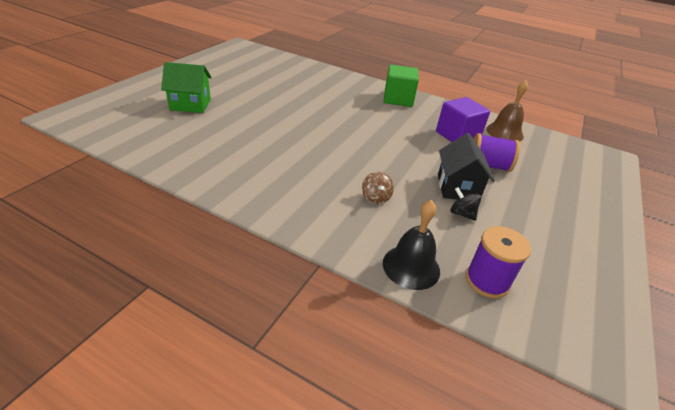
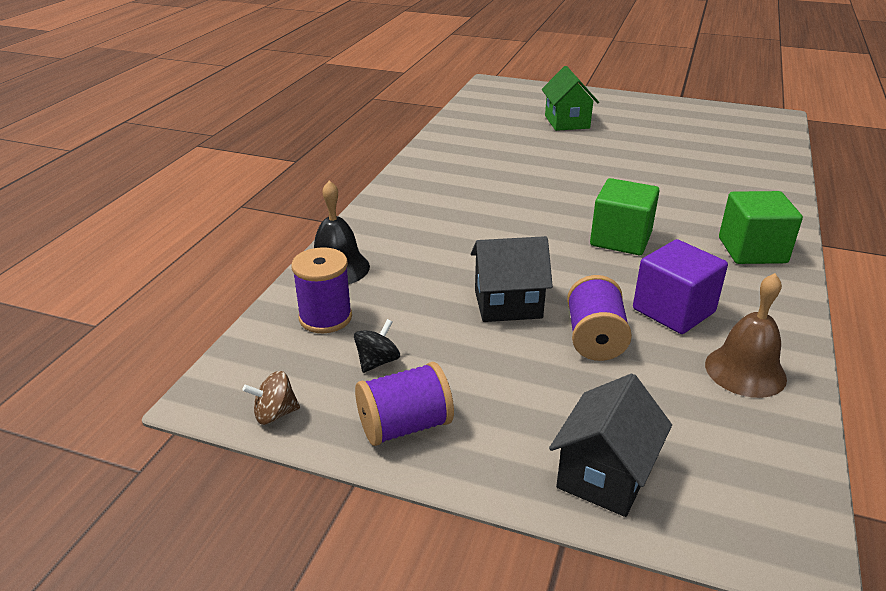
camera: 85 degrees right, 5 degrees down
(375, 198) = (449, 242): brown spinning top -> brown spinning top (275, 414)
(381, 130) = (620, 239): none -> green cube
(462, 214) = (446, 305): black spinning top -> black spinning top (377, 362)
(593, 252) = (405, 426): none -> purple spool
(596, 189) = (604, 475): none -> black house

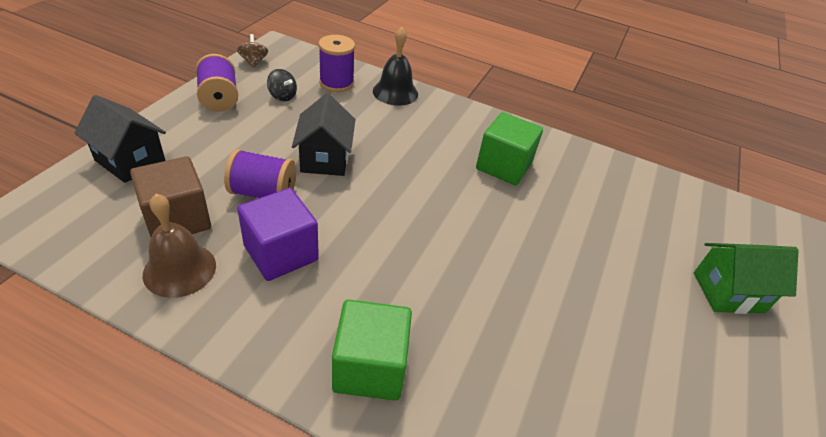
camera: 90 degrees right, 10 degrees up
(620, 239) = (413, 255): green cube -> green cube (503, 166)
(680, 394) = (177, 219): none -> brown cube

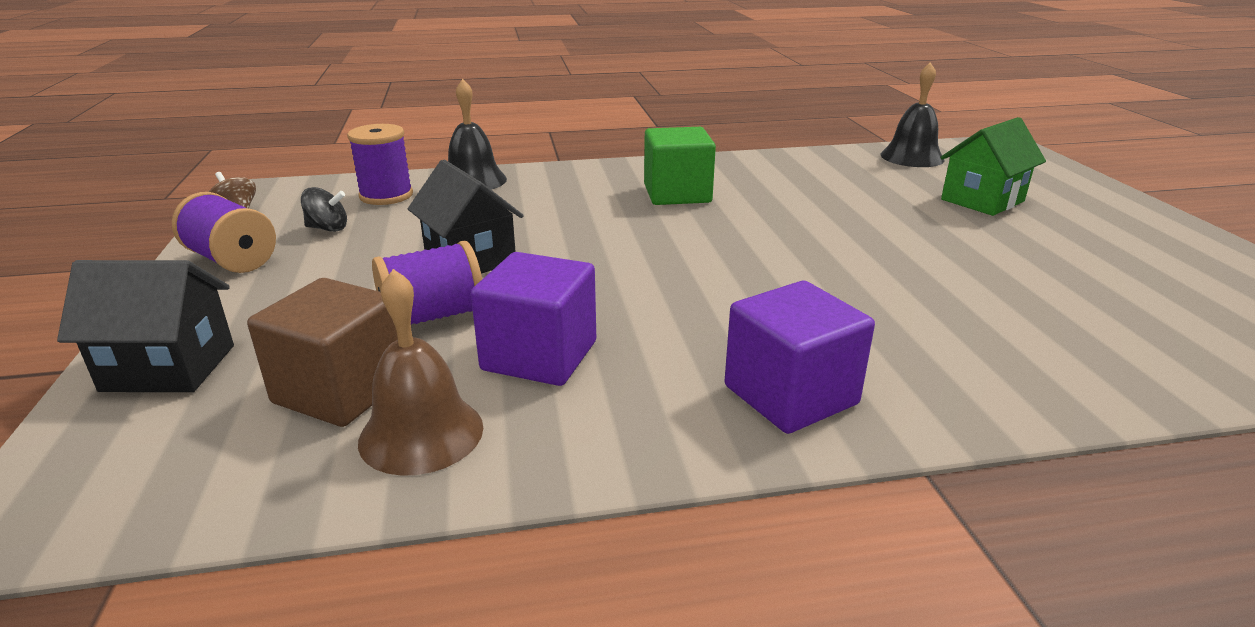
camera: 30 degrees left, 15 degrees down
(370, 367) = (790, 395): green cube -> purple cube
(731, 217) = (912, 157): none -> black bell

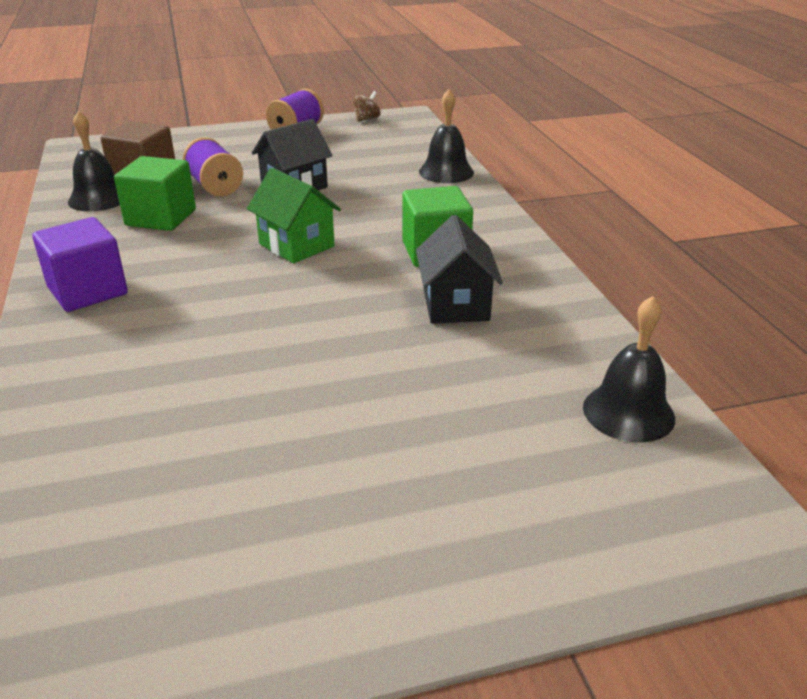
camera: 85 degrees right, 5 degrees up
(169, 368) = (178, 142): black house -> black house (456, 305)
(328, 228) = (343, 144): black spinning top -> none
(386, 196) = (405, 150): purple spool -> none
(421, 433) = (98, 198): brown bell -> black bell
(539, 356) = (161, 218): purple cube -> green cube
(982, 200) = (460, 444): green house -> green house (296, 245)

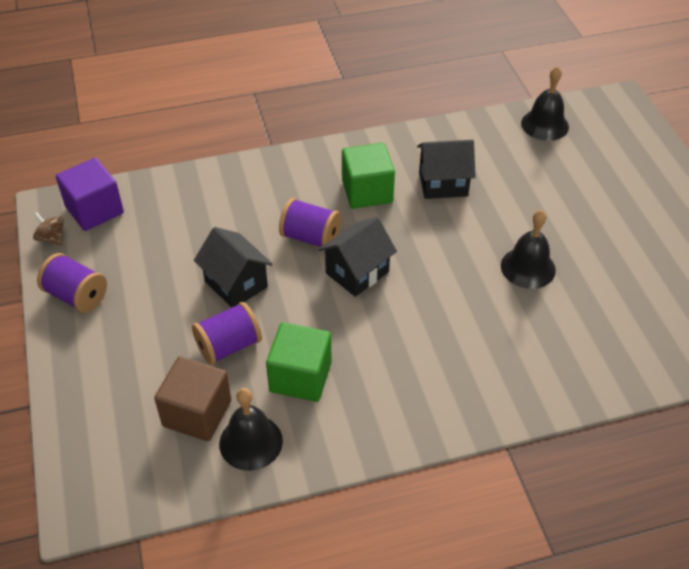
camera: 90 degrees left, 15 degrees up
(87, 291) = (442, 399): purple cube -> purple cube (94, 210)
(296, 245) = (357, 272): green house -> black house
(356, 220) = (310, 237): none -> purple spool
(446, 172) = (212, 181): black bell -> black bell (528, 267)

